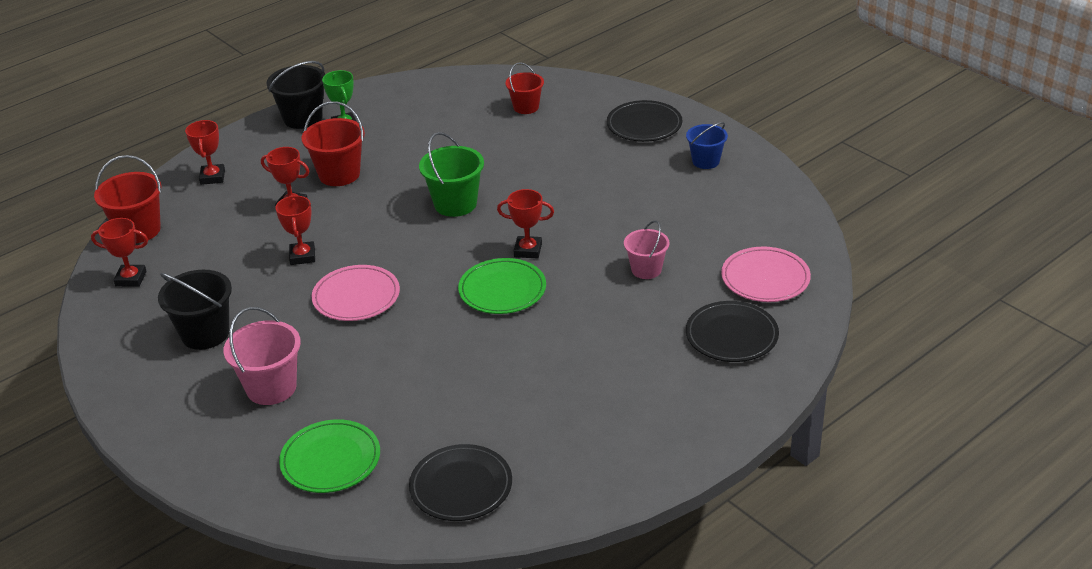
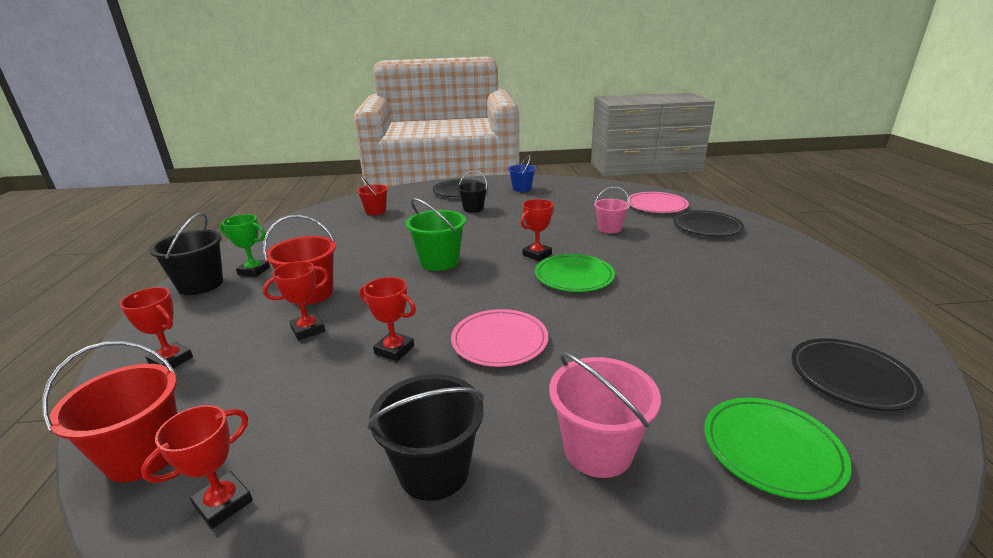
camera: 55 degrees left, 10 degrees down
(602, 160) = (473, 208): none -> black bucket

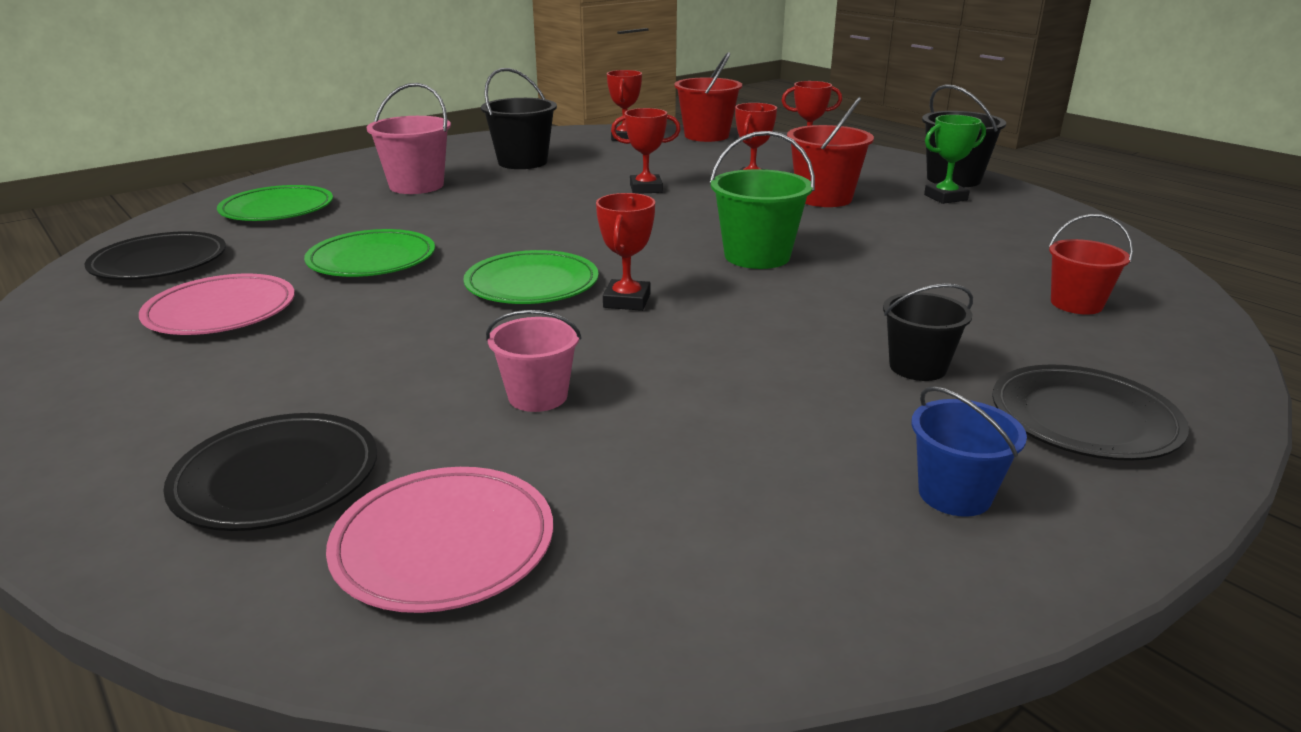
camera: 145 degrees right, 0 degrees up
(499, 341) = (555, 212): pink plate -> pink plate (221, 311)
(666, 326) = (372, 259): none -> green plate

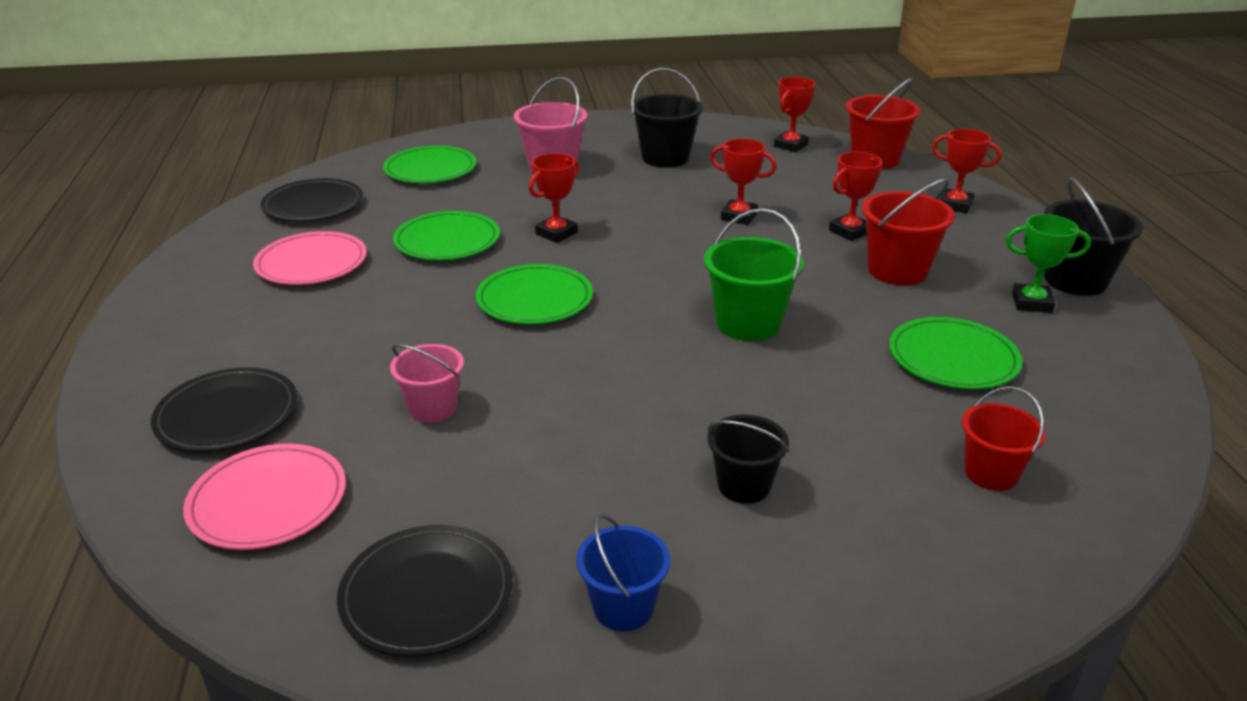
camera: 30 degrees right, 5 degrees up
(627, 301) = (587, 339): red trophy -> red trophy (556, 233)
(944, 242) = (953, 358): none -> green plate
(1084, 419) = (822, 589): black plate -> black plate (427, 594)

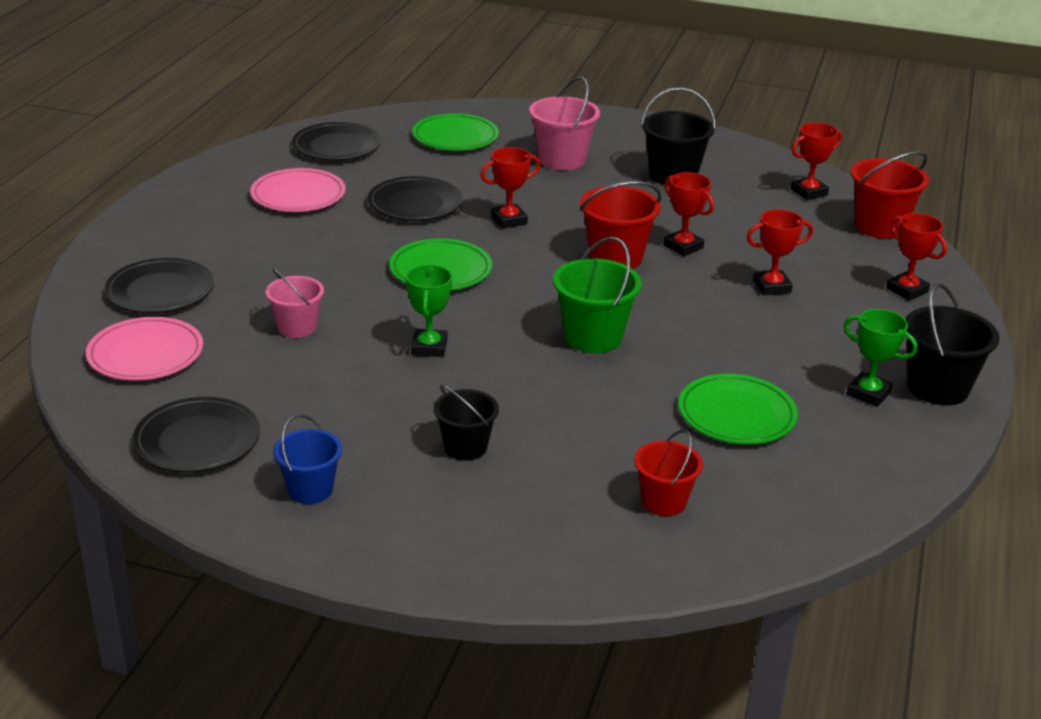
camera: 25 degrees right, 0 degrees up
(447, 241) = (415, 204): green plate -> black plate
(599, 385) = (429, 347): none -> green trophy
(897, 270) = (775, 332): red bucket -> red bucket (616, 257)

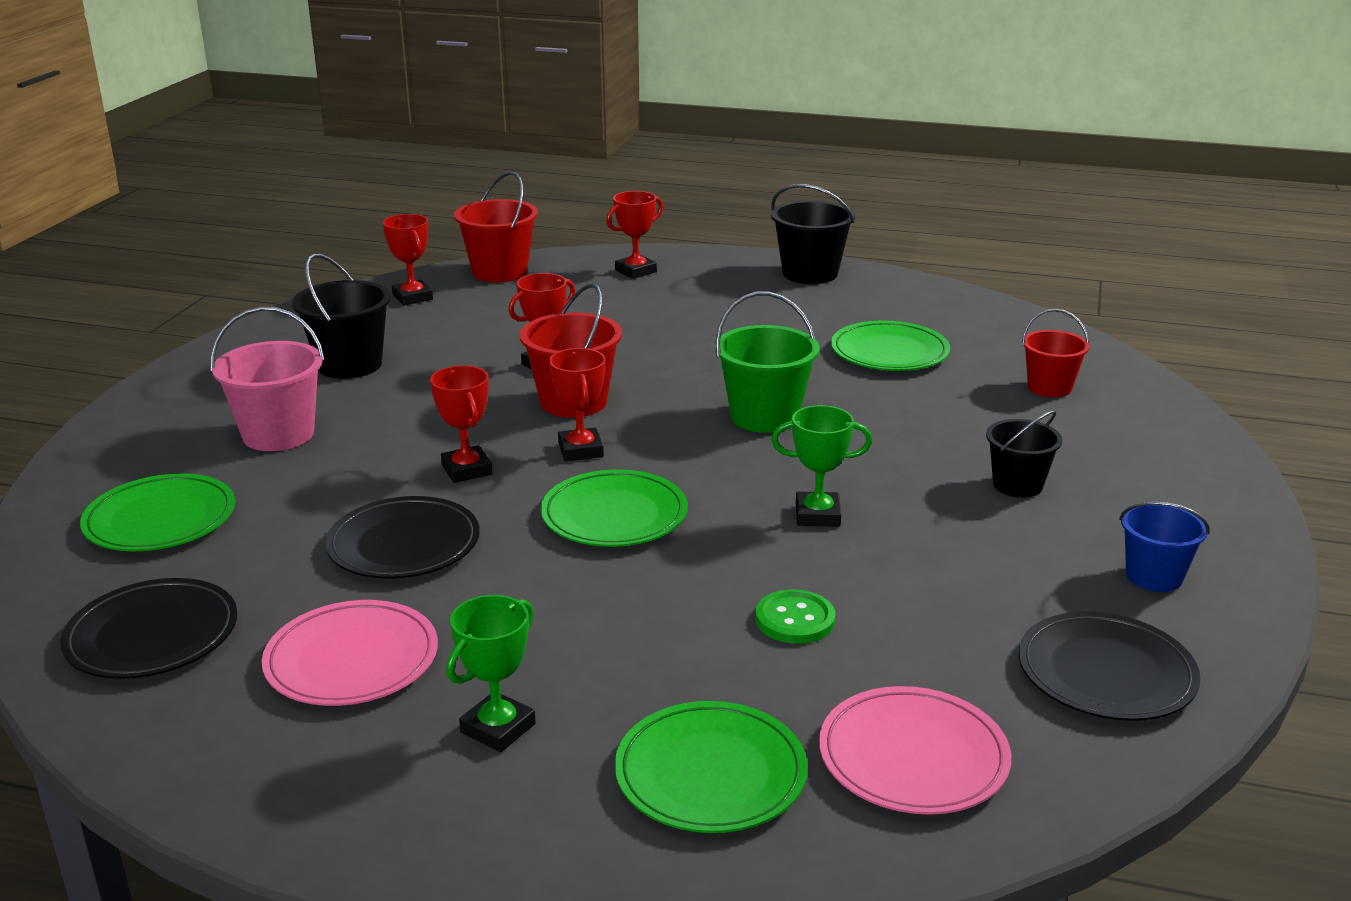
camera: 90 degrees left, 5 degrees down
(160, 291) = (710, 773): black plate -> green plate
(297, 327) = (795, 619): pink bucket -> green button
(771, 287) = (636, 326): red trophy -> red trophy (580, 450)
(868, 393) = (830, 299): green trophy -> green trophy (498, 728)

